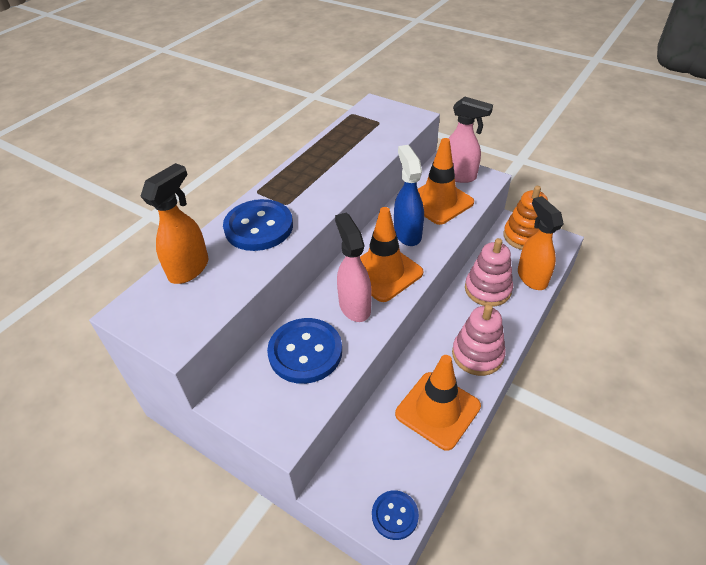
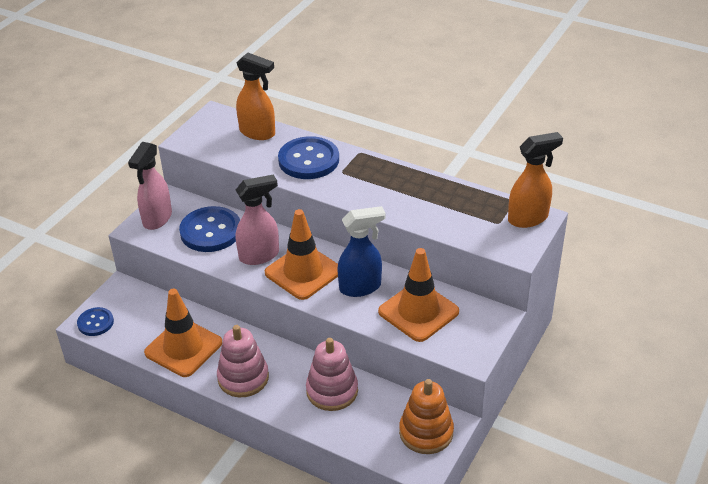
camera: 85 degrees right, 5 degrees down
(459, 176) = (471, 330): pink spray bottle -> pink spray bottle (157, 219)
(531, 277) = (353, 432): orange spray bottle -> orange spray bottle (528, 218)

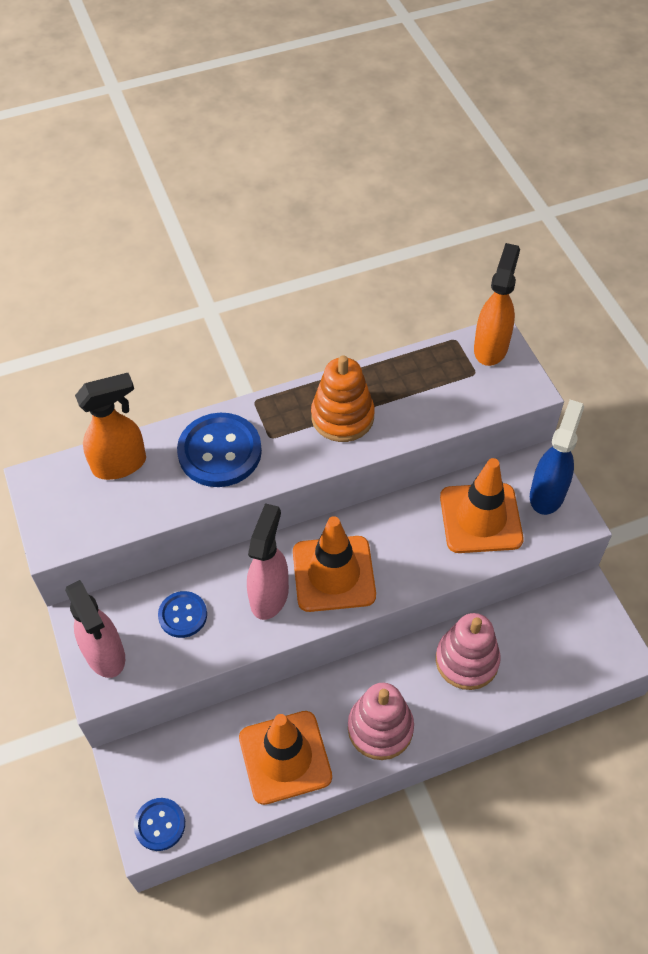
camera: 50 degrees left, 15 degrees up
(210, 231) = (183, 615): blue button -> blue button, size x0.57
(361, 287) = (403, 540): blue spray bottle -> blue spray bottle (547, 494)
(426, 432) = (582, 620): orange stacking toy -> orange stacking toy (342, 417)

